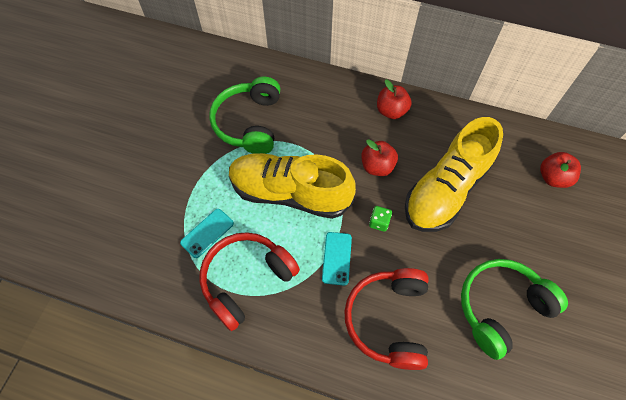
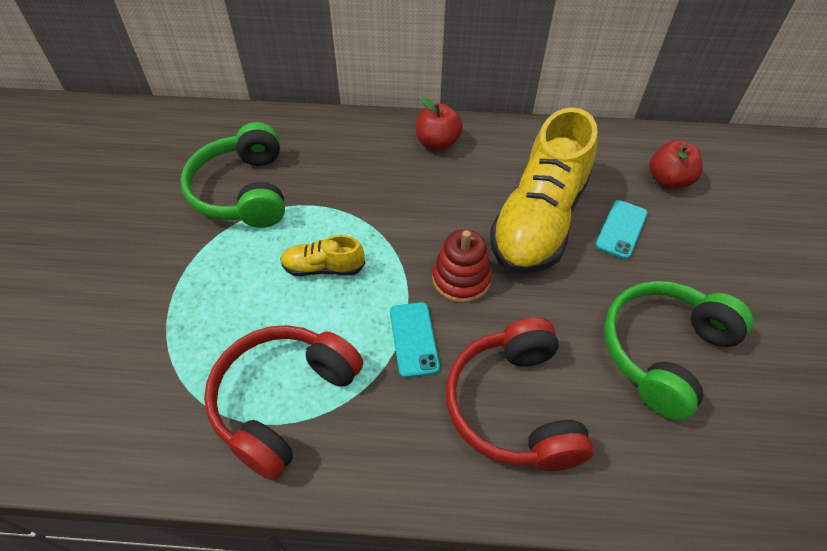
camera: 15 degrees left, 10 degrees down
(207, 233) = (207, 348): turquoise phone -> turquoise phone (621, 229)
(290, 193) = (323, 268): yellow shoe -> yellow shoe, size x0.45
(377, 166) = (438, 211): red apple -> none
(379, 222) = (461, 279): green dice -> red stacking toy

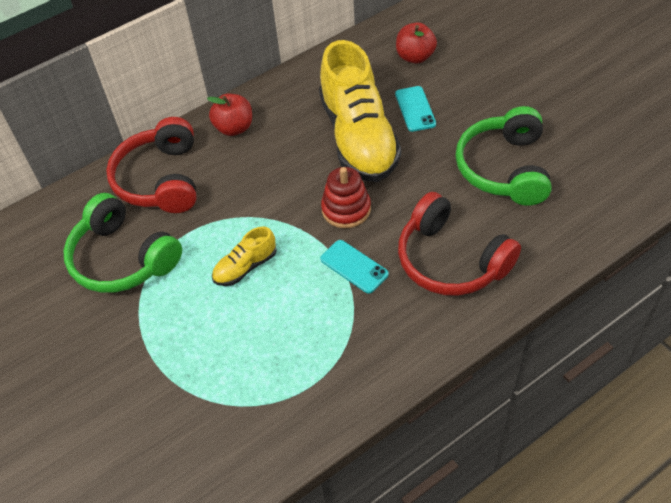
camera: 35 degrees left, 0 degrees up
(283, 401) = (310, 362): red headphones -> red headphones (161, 179)

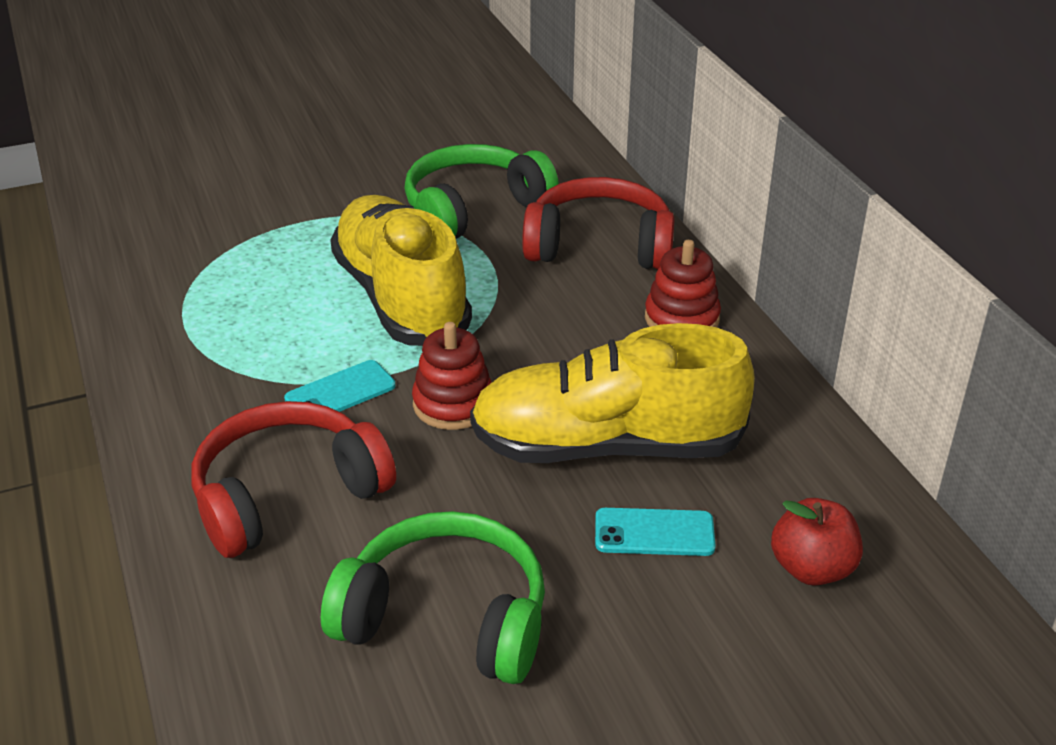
camera: 100 degrees right, 15 degrees down
(234, 128) = (681, 318): red apple -> red stacking toy
(245, 267) = (401, 298): yellow shoe -> yellow shoe, size x2.25

